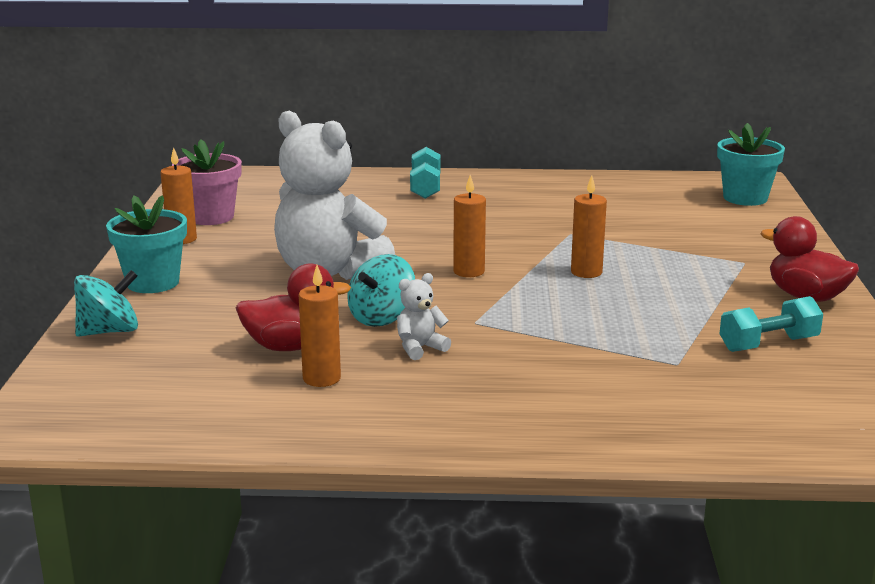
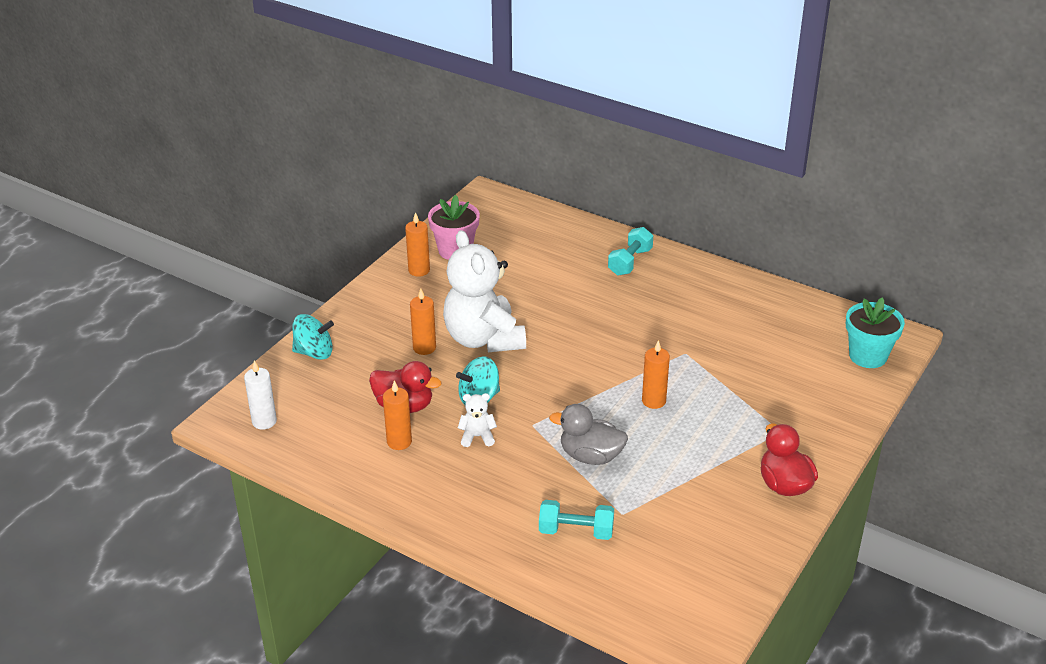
camera: 30 degrees right, 15 degrees up
(98, 410) = (264, 421): none -> white candle
(153, 283) = (370, 312): turquoise flower pot -> none
(469, 271) = (574, 371): orange candle -> orange candle (424, 348)
(576, 329) = (590, 456): none -> grey duck
(768, 344) = (702, 520): turquoise dumbbell -> turquoise dumbbell (576, 531)

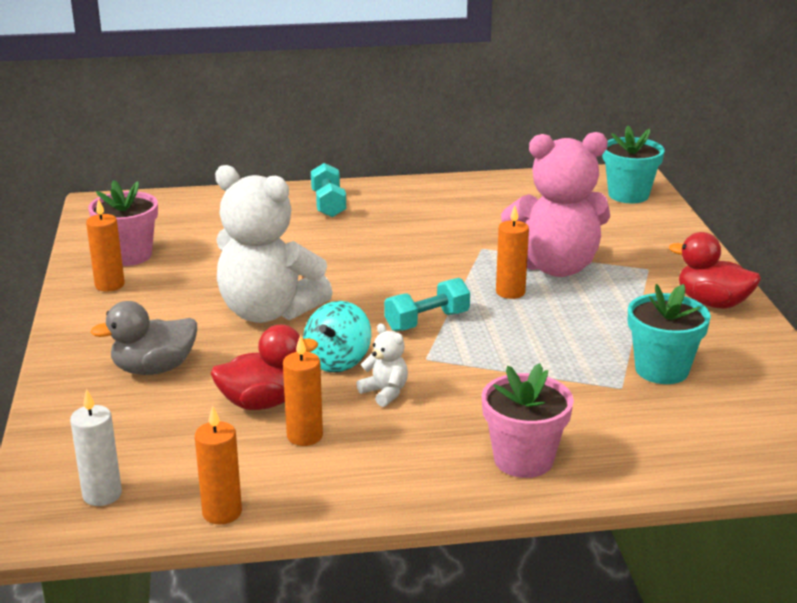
camera: 40 degrees left, 10 degrees down
(314, 352) = (78, 402): turquoise spinning top -> none
(424, 348) = (212, 344): orange candle -> orange candle (222, 512)
(477, 436) = (385, 392): white teddy bear -> white teddy bear turned 90 degrees clockwise
(495, 528) = (523, 460): none -> pink flower pot
(576, 531) = (603, 422): turquoise dumbbell -> turquoise dumbbell (427, 321)
(590, 456) = (521, 357): grey duck -> grey duck (154, 369)
(667, 516) = (661, 370): none -> turquoise flower pot
(714, 396) = (555, 267): none -> pink teddy bear

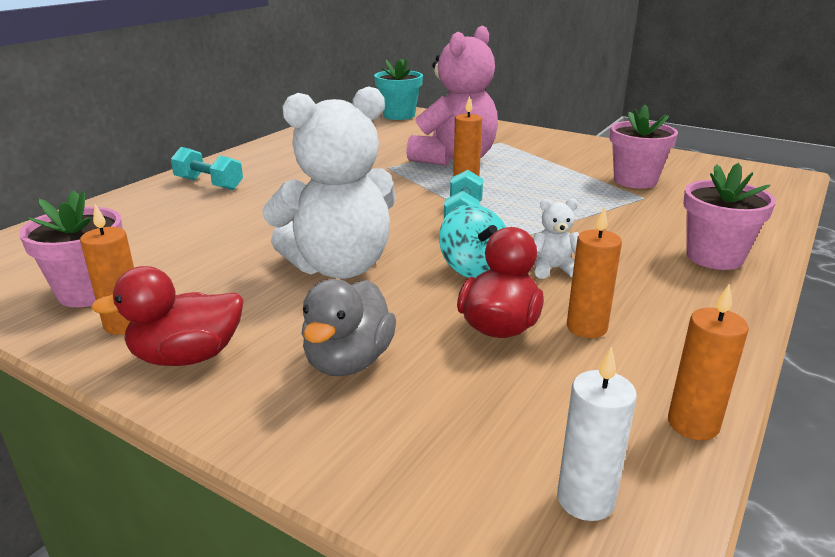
camera: 50 degrees left, 0 degrees up
(661, 370) = (635, 181): turquoise flower pot -> pink flower pot
(712, 303) = (569, 144): red duck -> red duck (187, 357)

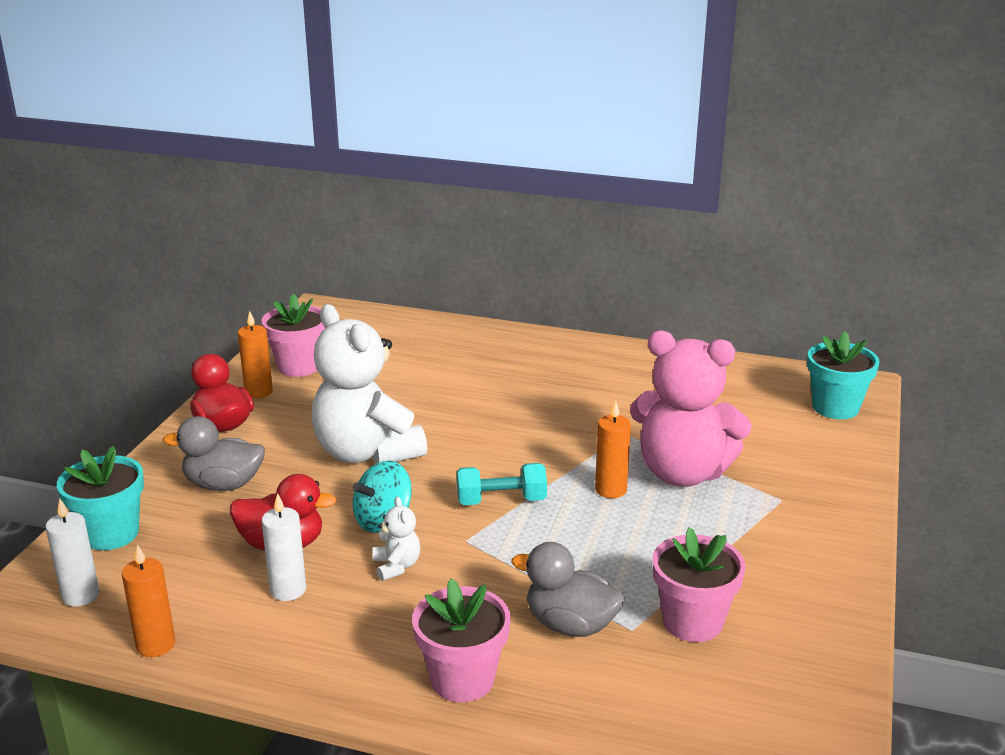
camera: 75 degrees right, 0 degrees up
(209, 184) = (516, 352): turquoise dumbbell -> none
(429, 469) = (111, 534): none -> turquoise flower pot
(586, 327) = (288, 590): orange candle -> white candle
(640, 214) = (570, 625): none -> grey duck

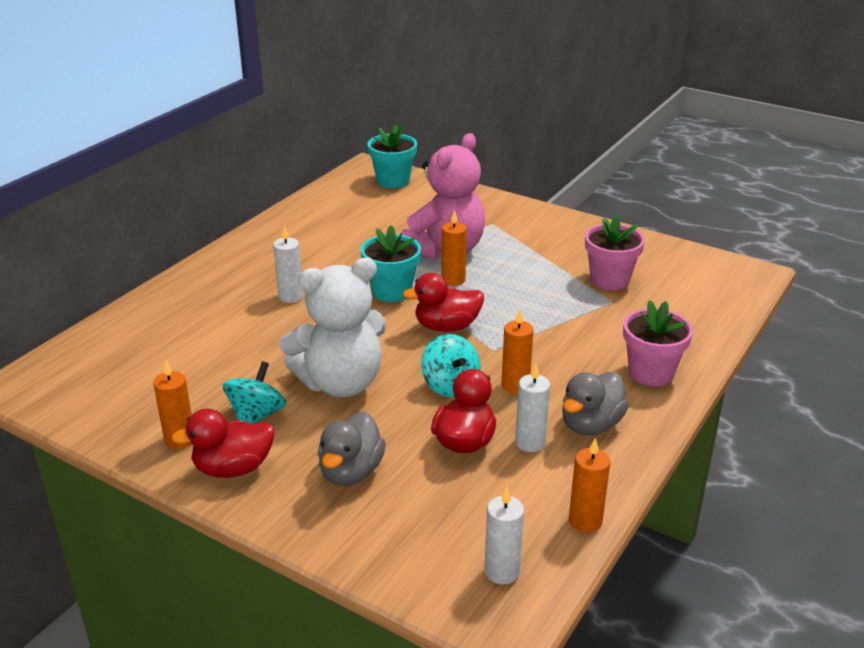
camera: 75 degrees left, 5 degrees up
(111, 534) = (405, 552): turquoise flower pot -> turquoise flower pot (391, 291)
(299, 366) = (144, 409): pink flower pot -> none
(302, 419) = (257, 415): none -> turquoise spinning top
(396, 566) = (515, 385): white teddy bear -> orange candle
(501, 500) = (446, 327): turquoise dumbbell -> red duck
(515, 395) = (291, 296): none -> white candle
(570, 625) = (603, 323): grey duck -> grey duck (590, 425)

